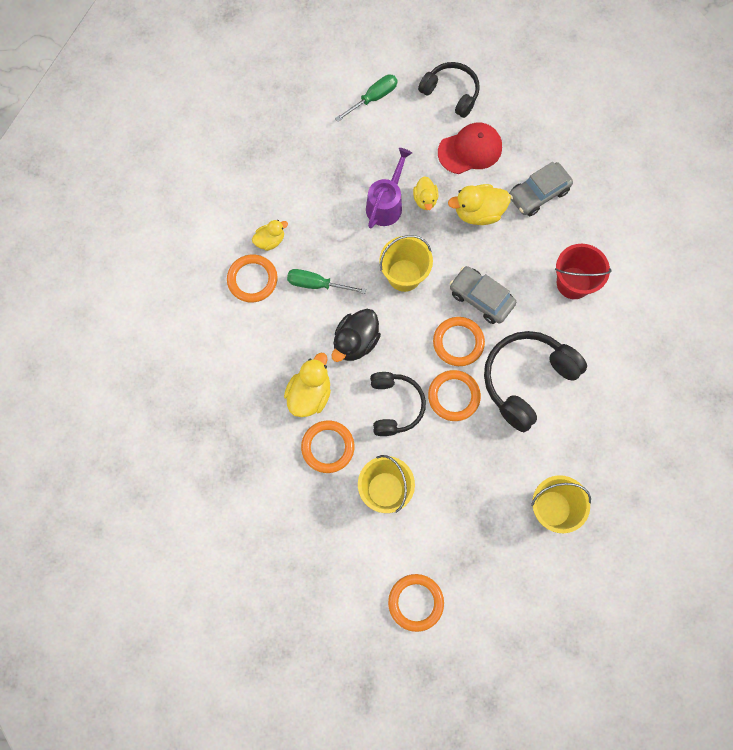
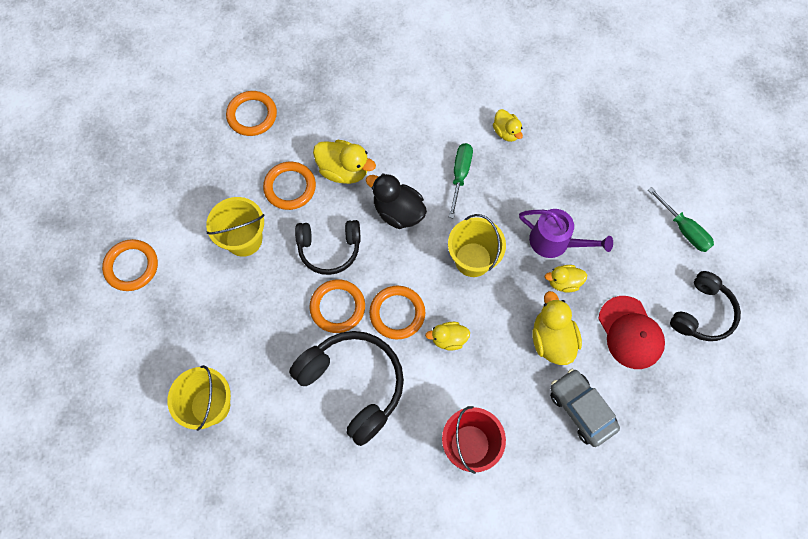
camera: 90 degrees right, 5 degrees down
(252, 280) = (463, 118): orange ring -> orange ring (252, 115)
(481, 298) = (448, 339): grey car -> yellow duck

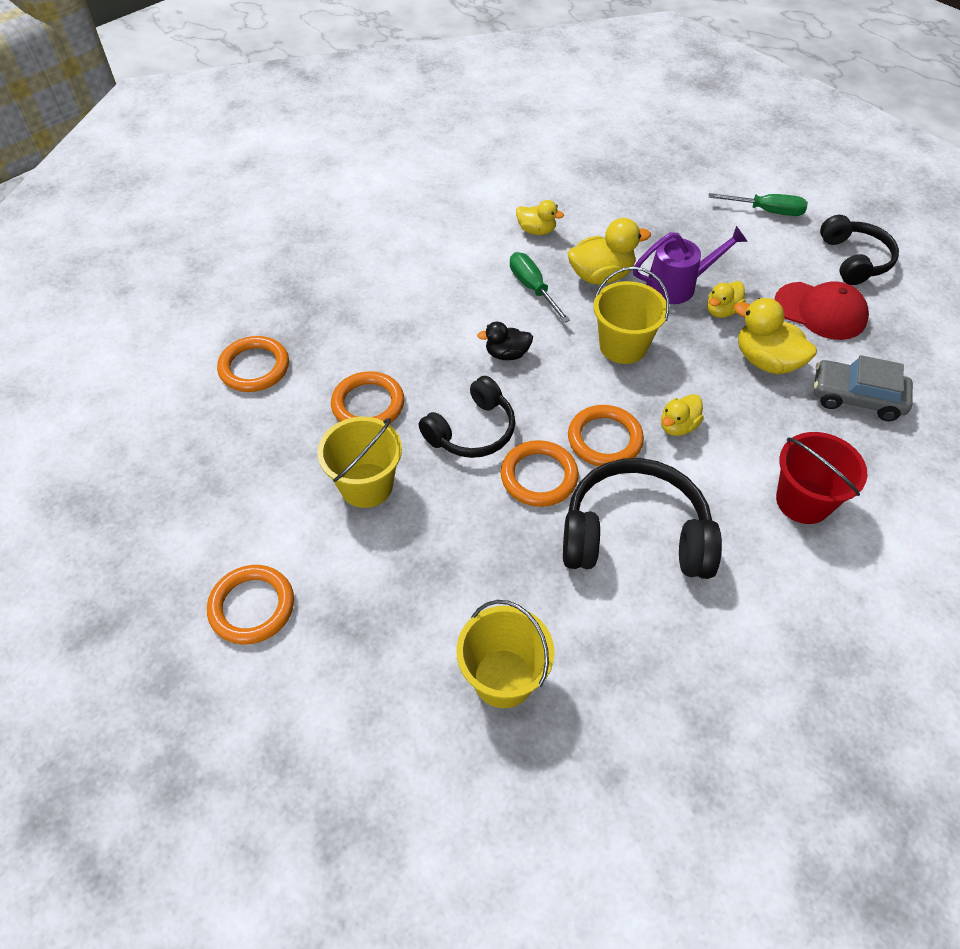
camera: 40 degrees left, 15 degrees down
(344, 170) = (411, 354): yellow duck -> yellow duck (601, 276)
(398, 212) = (507, 354): black duck -> black duck, size x0.62

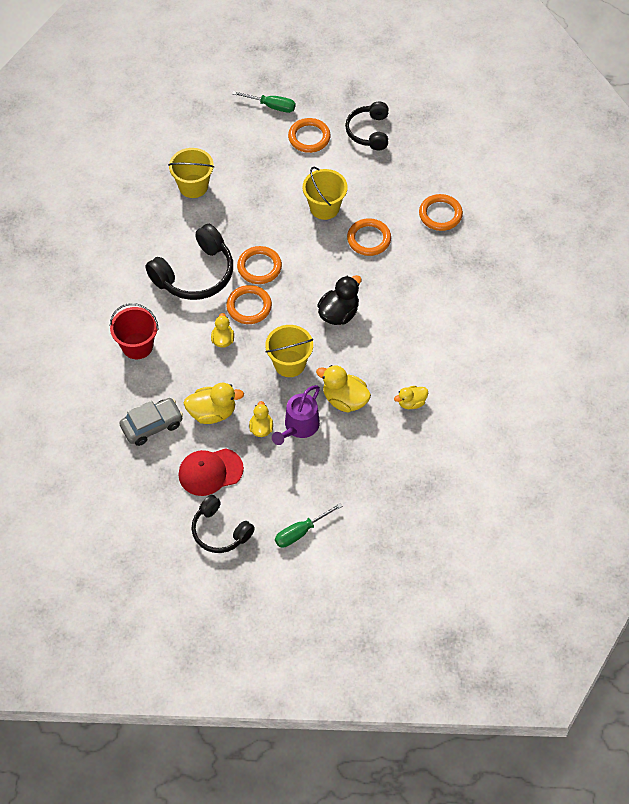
camera: 135 degrees right, 5 degrees up
(472, 431) = (310, 264): black headphones -> black headphones (369, 131)
(507, 354) = (339, 313): black duck -> black duck, size x1.62
(532, 288) = (370, 362): green screwdriver -> green screwdriver (271, 106)
(601, 276) = (344, 400): yellow duck -> yellow duck turned 90 degrees clockwise

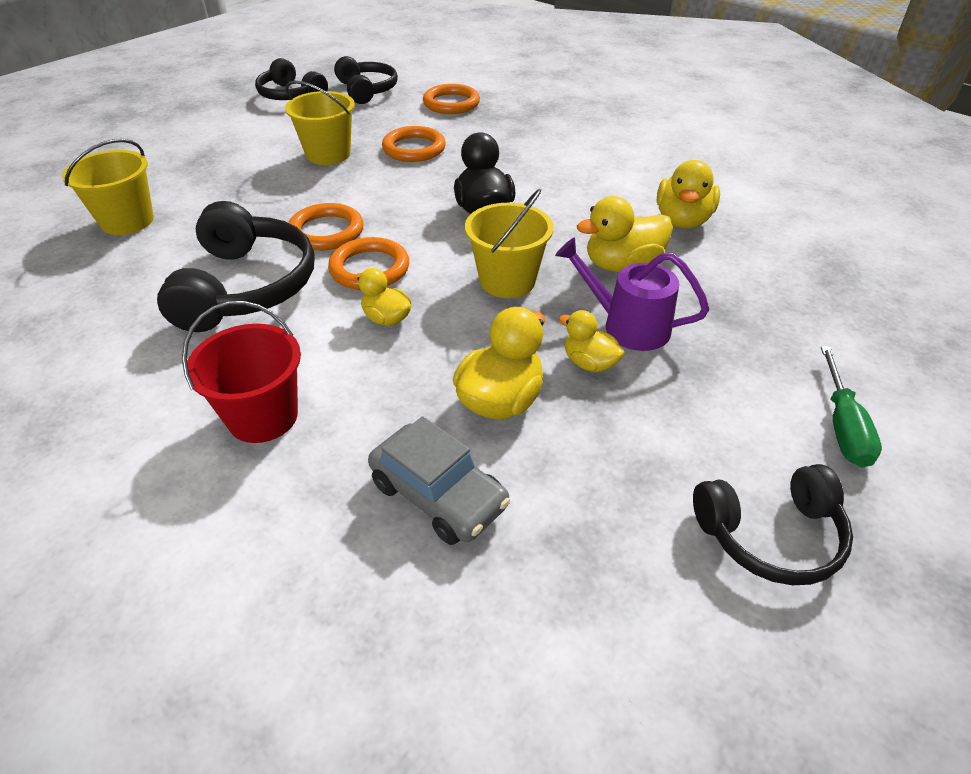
camera: 50 degrees left, 15 degrees down
(152, 425) = (438, 495): grey car -> grey car turned 120 degrees clockwise
(210, 472) = (619, 471): red cap -> none
(271, 106) = (149, 126): green screwdriver -> none
(299, 427) = (627, 325): purple watering can -> purple watering can turned 135 degrees clockwise
(309, 137) = (229, 125): orange ring -> none
(411, 402) = (682, 220): yellow duck -> yellow duck, size x1.62
(413, 161) = (367, 90): none -> black headphones

